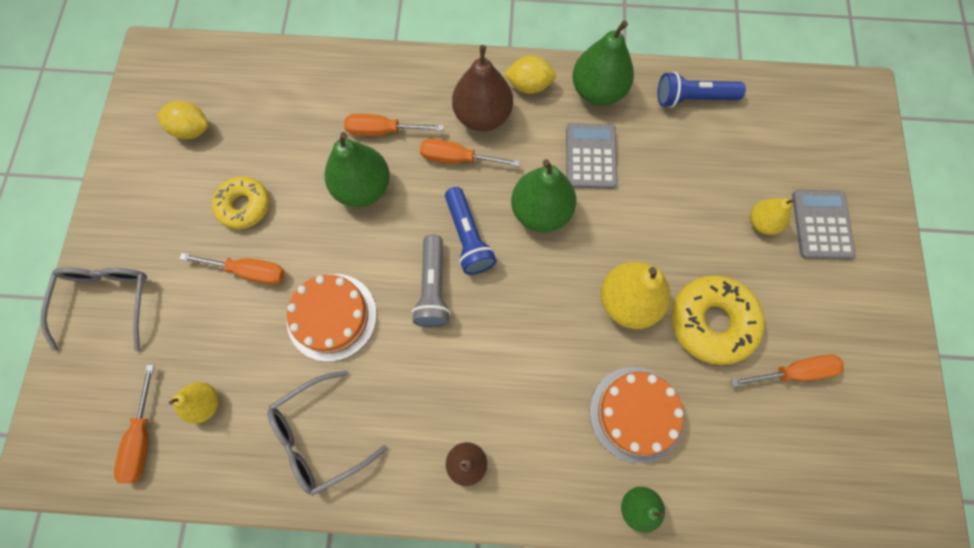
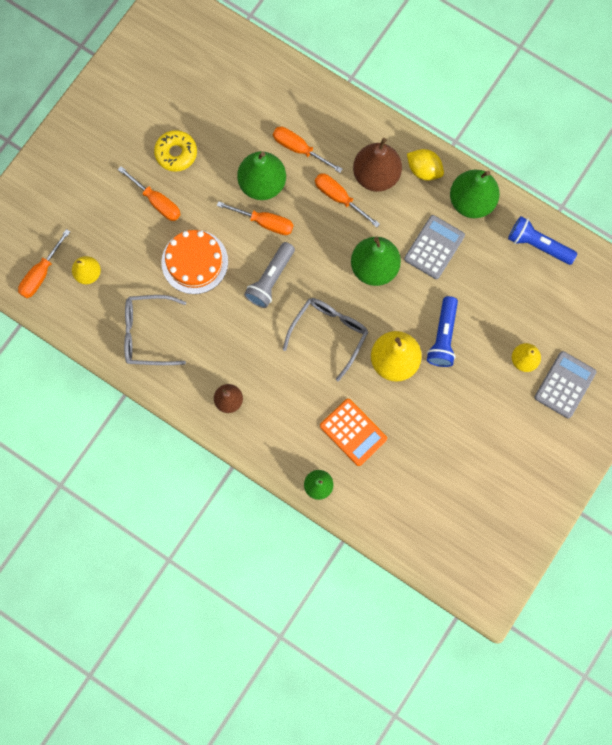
camera: 30 degrees right, 5 degrees up
(107, 301) = (58, 172): grey glasses -> grey glasses (329, 333)
(192, 129) = (168, 76): yellow lemon -> none
(468, 237) = (314, 258): blue flashlight -> blue flashlight (443, 336)
(636, 414) = (353, 432): orange cake -> orange calculator
(712, 322) = (441, 405): yellow donut -> none
(793, 372) = (473, 466): orange screwdriver -> orange screwdriver (264, 222)

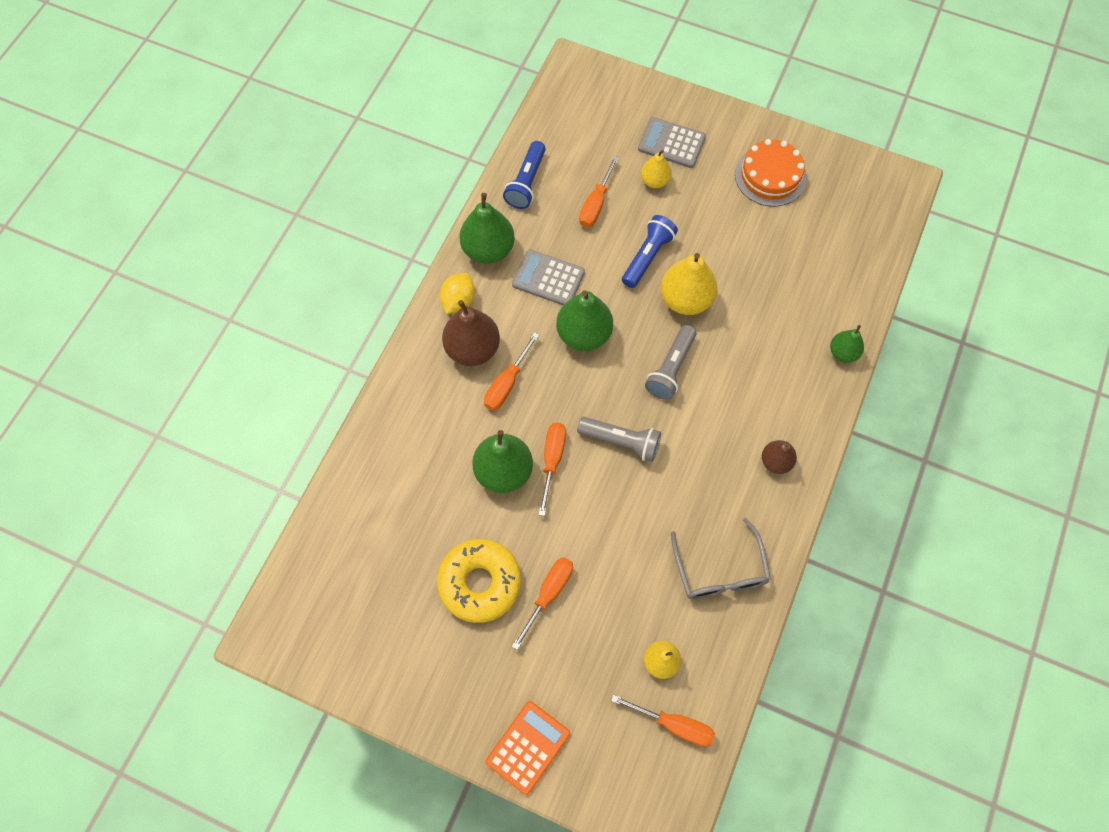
camera: 100 degrees left, 10 degrees down
(176, 153) = (480, 583): yellow donut -> yellow donut, size x1.51
(194, 262) = (618, 532): orange cake -> orange cake (770, 176)
(299, 149) = (452, 437): orange screwdriver -> orange screwdriver (596, 204)
(329, 333) = (671, 368): grey glasses -> grey flashlight
(353, 432) = (775, 328): orange calculator -> orange calculator (528, 747)
(443, 336) = (647, 257): blue flashlight -> blue flashlight turned 60 degrees counterclockwise

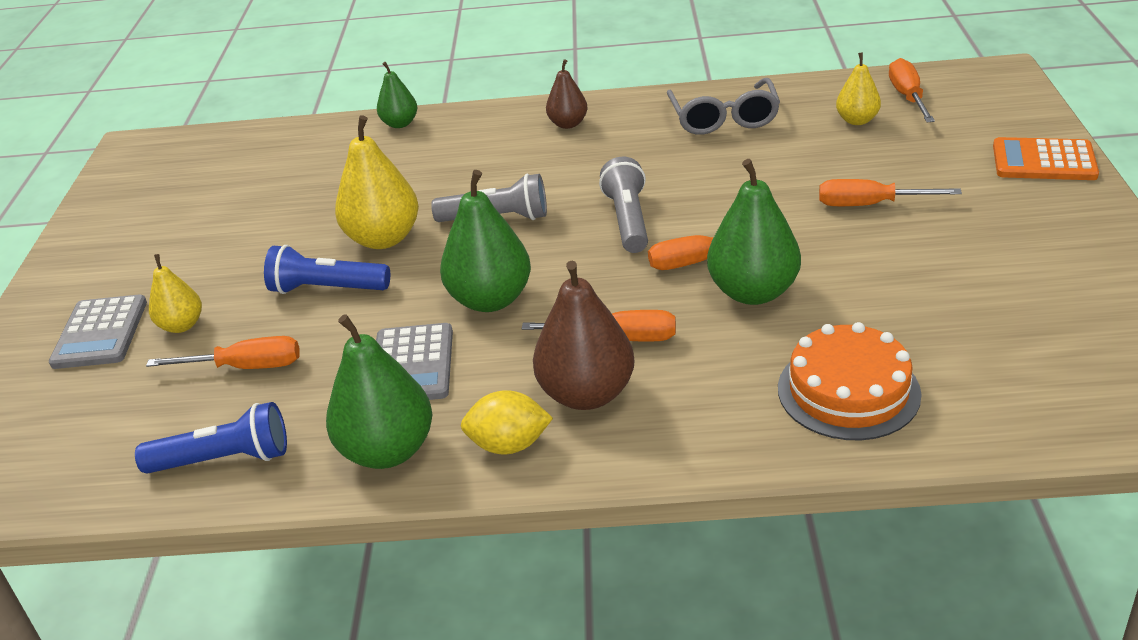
camera: 110 degrees left, 30 degrees down
(480, 583) = (916, 255): yellow donut -> none
(720, 571) = (724, 118): grey glasses -> grey glasses turned 120 degrees clockwise
(770, 176) = (146, 235): orange cake -> orange cake (848, 391)

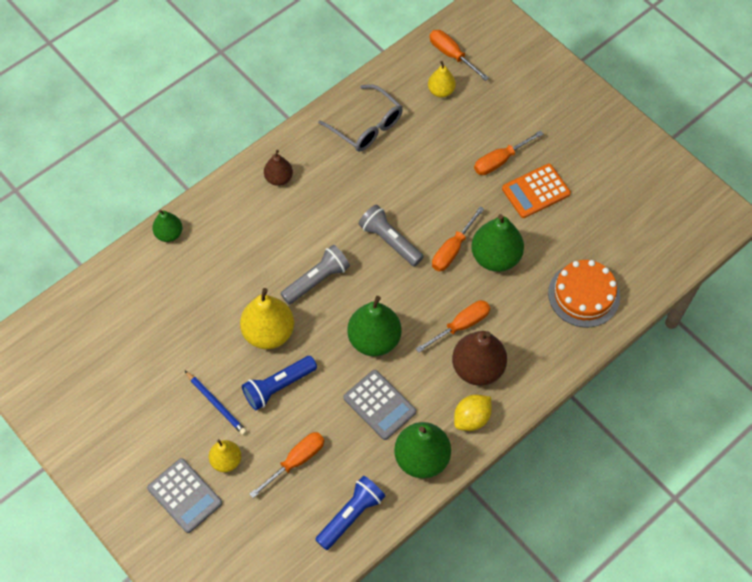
camera: 45 degrees left, 25 degrees up
(246, 272) = (216, 404): none -> blue pencil
(1044, 161) = (556, 80): orange calculator -> orange calculator (536, 191)

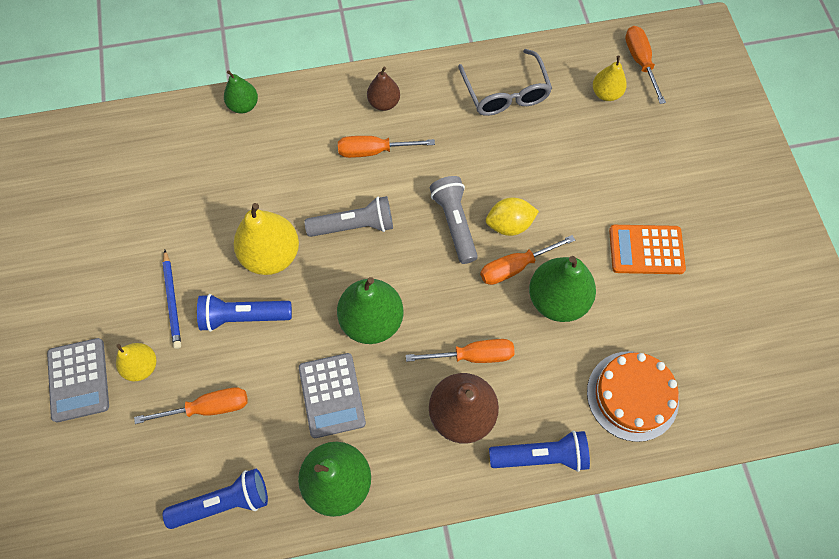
camera: 30 degrees right, 5 degrees up
(471, 418) = (420, 468): yellow lemon -> yellow lemon (509, 224)
(500, 160) = (626, 197): orange screwdriver -> orange screwdriver (374, 151)
(547, 366) = (541, 456): none -> blue flashlight

